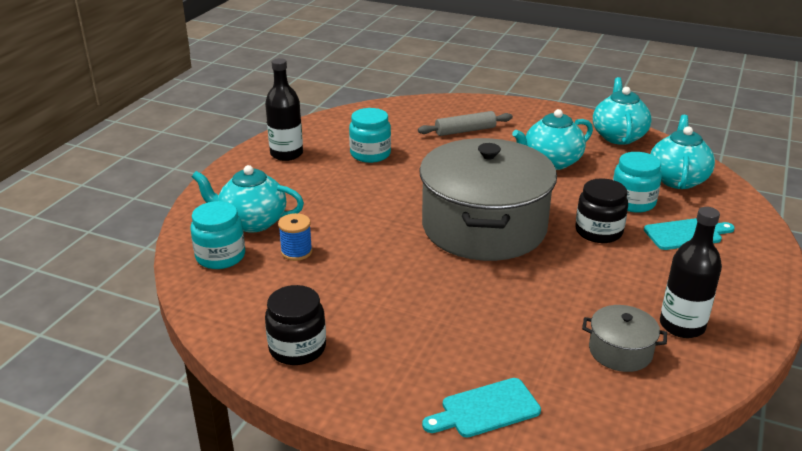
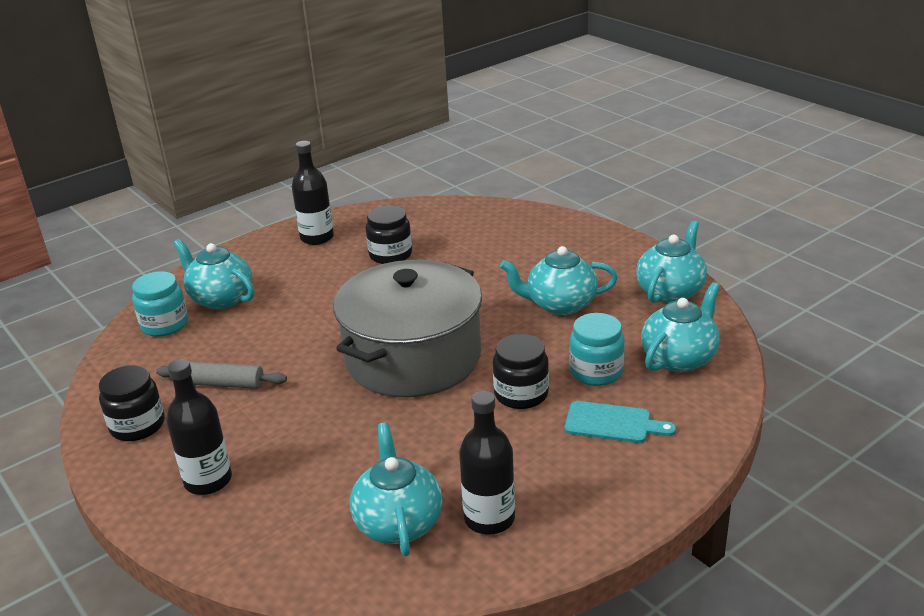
camera: 30 degrees right, 0 degrees up
(296, 252) = (226, 337): blue spool -> none
(370, 154) = (390, 255): turquoise jar -> black jar
(422, 372) = (208, 480): none -> black bottle
(465, 131) = (509, 249): grey rolling pin -> grey rolling pin (223, 384)
(486, 409) = (221, 533): turquoise cutting board -> none
(620, 351) = (398, 523): grey pot -> turquoise teapot

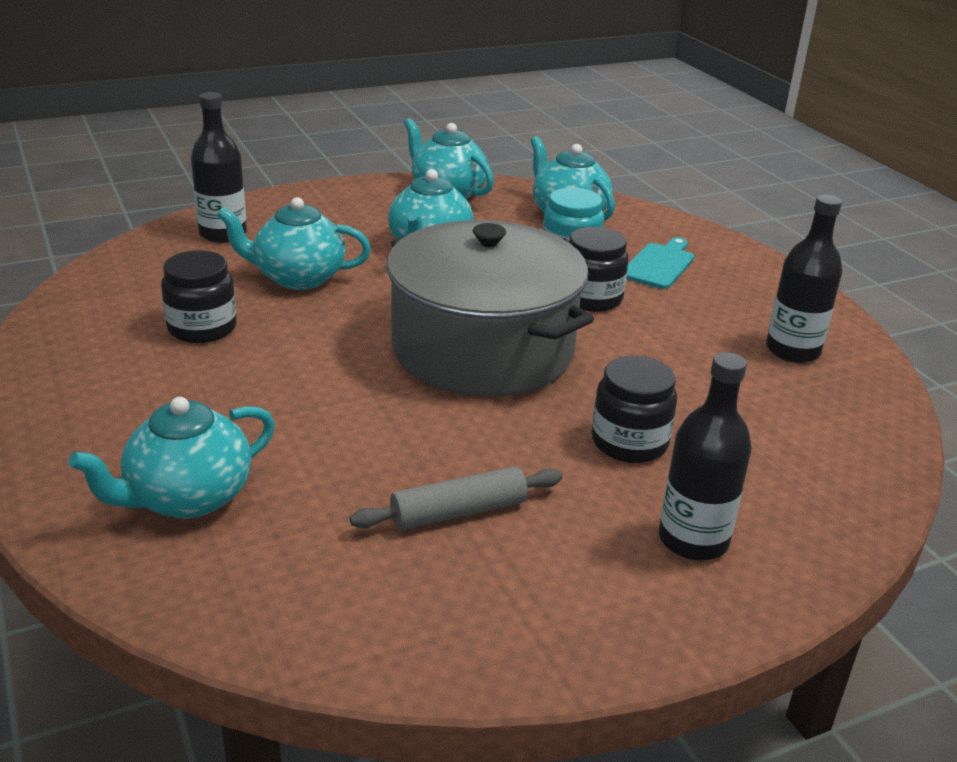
camera: 80 degrees left, 0 degrees up
(137, 425) = (533, 612): black jar -> black jar (629, 442)
(165, 324) = (225, 570): turquoise jar -> none
(223, 384) = (458, 512): grey rolling pin -> grey rolling pin turned 45 degrees clockwise
(317, 237) = (74, 381): black bottle -> black bottle (223, 234)
(398, 523) = (794, 403): turquoise teapot -> turquoise teapot (298, 278)

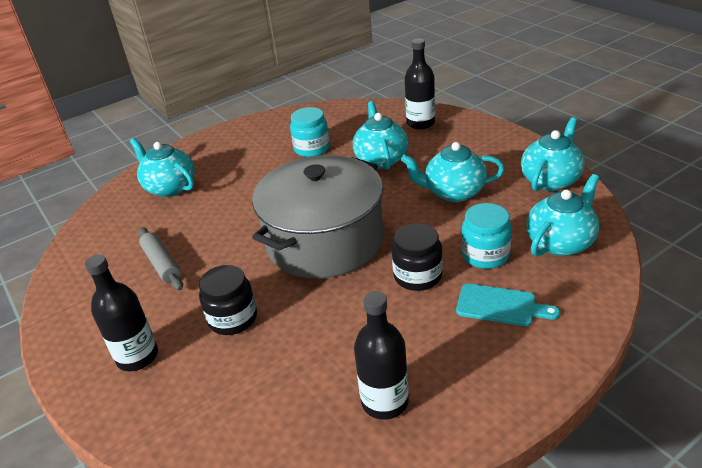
camera: 85 degrees right, 5 degrees up
(202, 328) = (312, 149): black jar -> turquoise jar

